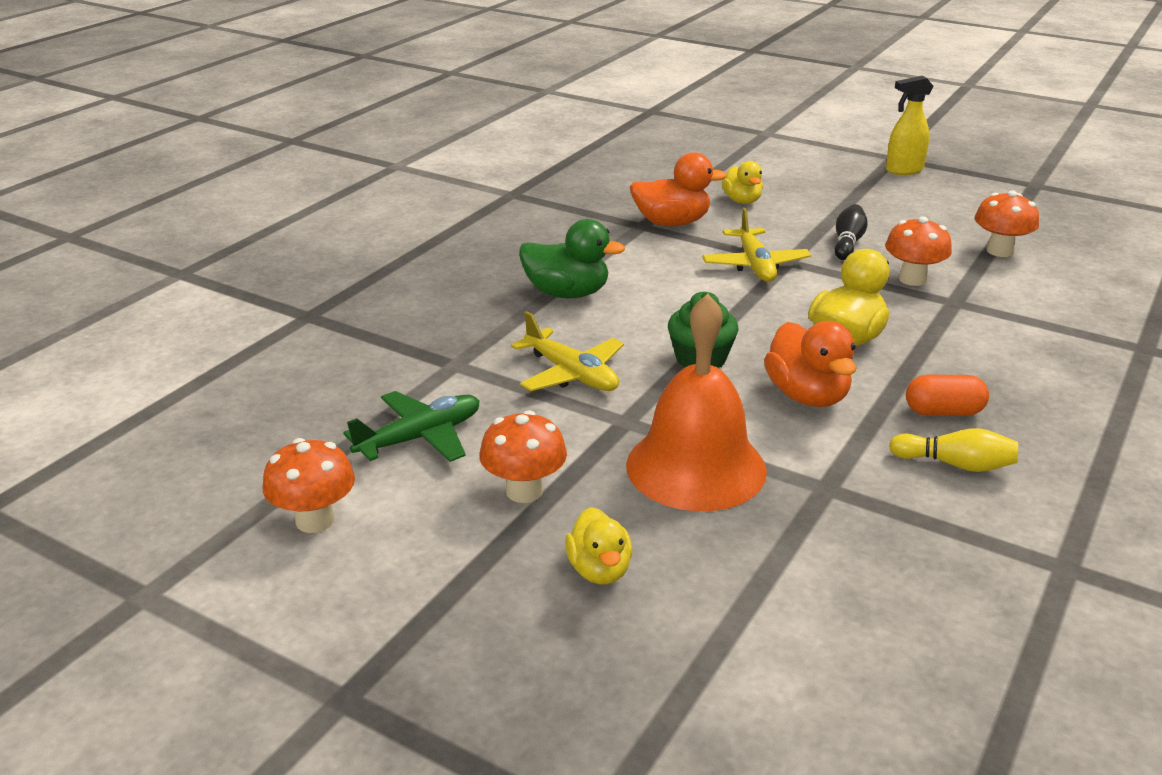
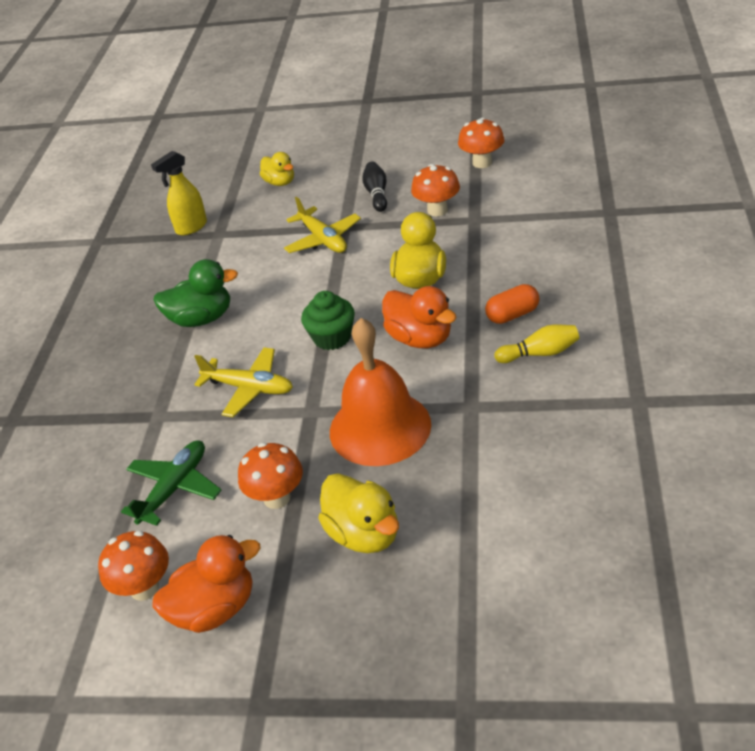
camera: 20 degrees left, 10 degrees up
(599, 570) = (364, 534): yellow duck -> yellow duck, size x1.52
(672, 223) = (240, 223): orange duck -> orange duck (214, 609)
(903, 170) = (380, 111): yellow spray bottle -> yellow spray bottle (191, 227)

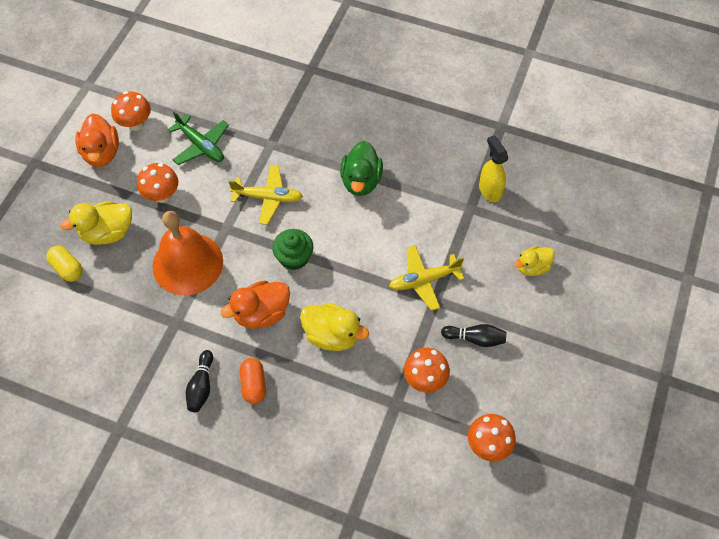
camera: 100 degrees right, 20 degrees up
(249, 388) = (268, 198): yellow plane -> yellow plane turned 120 degrees counterclockwise
(445, 556) = (67, 268): none -> yellow capsule
(540, 353) = (201, 386): yellow bowling pin -> black bowling pin

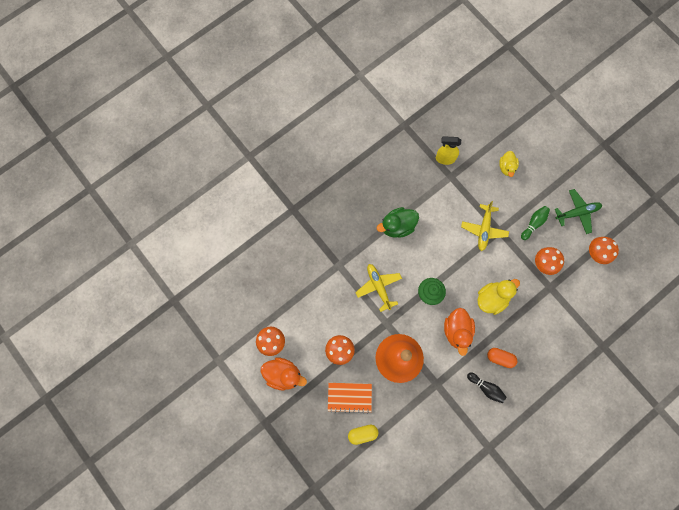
camera: 60 degrees left, 15 degrees up
(108, 233) = (349, 397): yellow duck -> orange notebook
(201, 145) = (315, 308): green plane -> green plane (577, 213)
(268, 198) = (378, 287): yellow plane -> yellow plane turned 60 degrees counterclockwise
(361, 181) = (397, 226): green duck -> green duck turned 120 degrees clockwise
(475, 338) = (533, 223): black bowling pin -> green bowling pin

